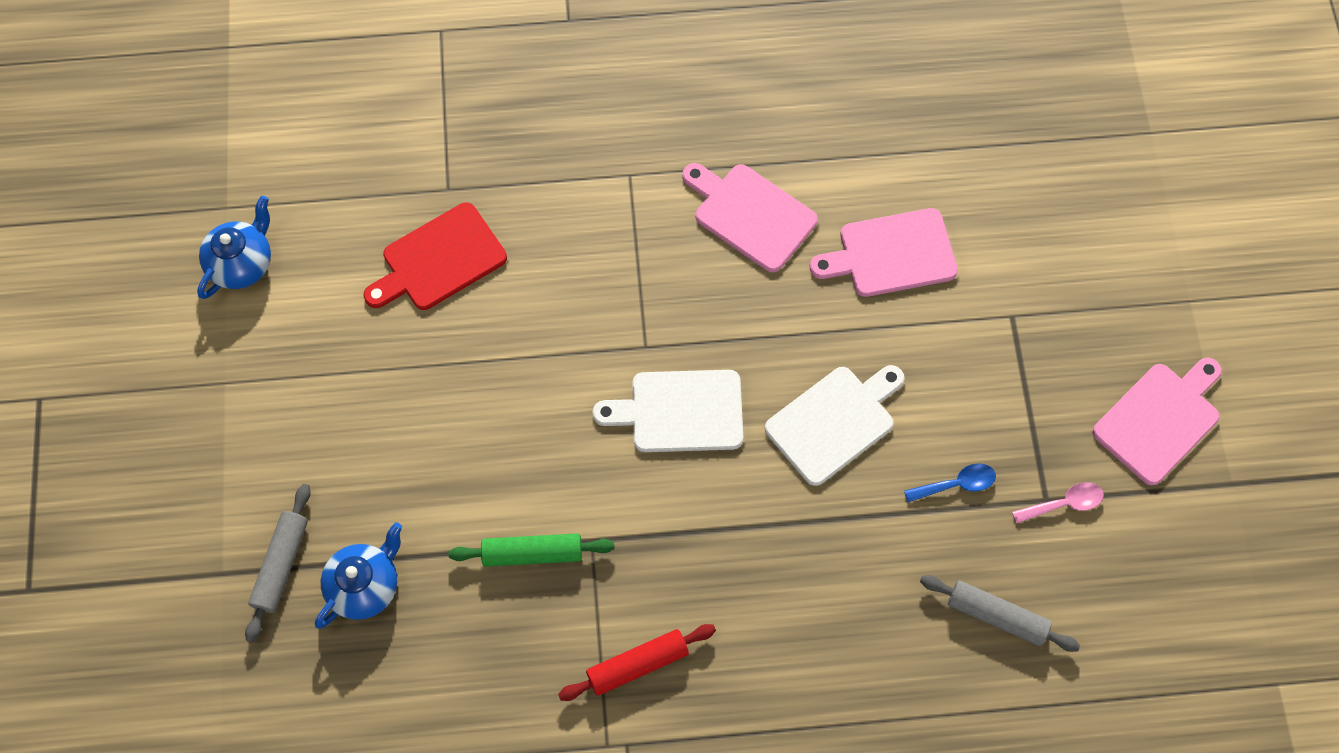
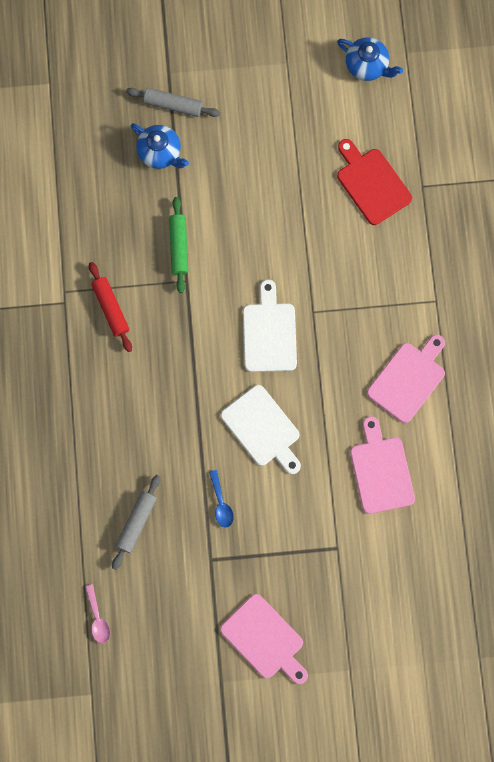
camera: 90 degrees right, 10 degrees up
(1063, 504) = (208, 570): pink spoon -> pink spoon (98, 618)

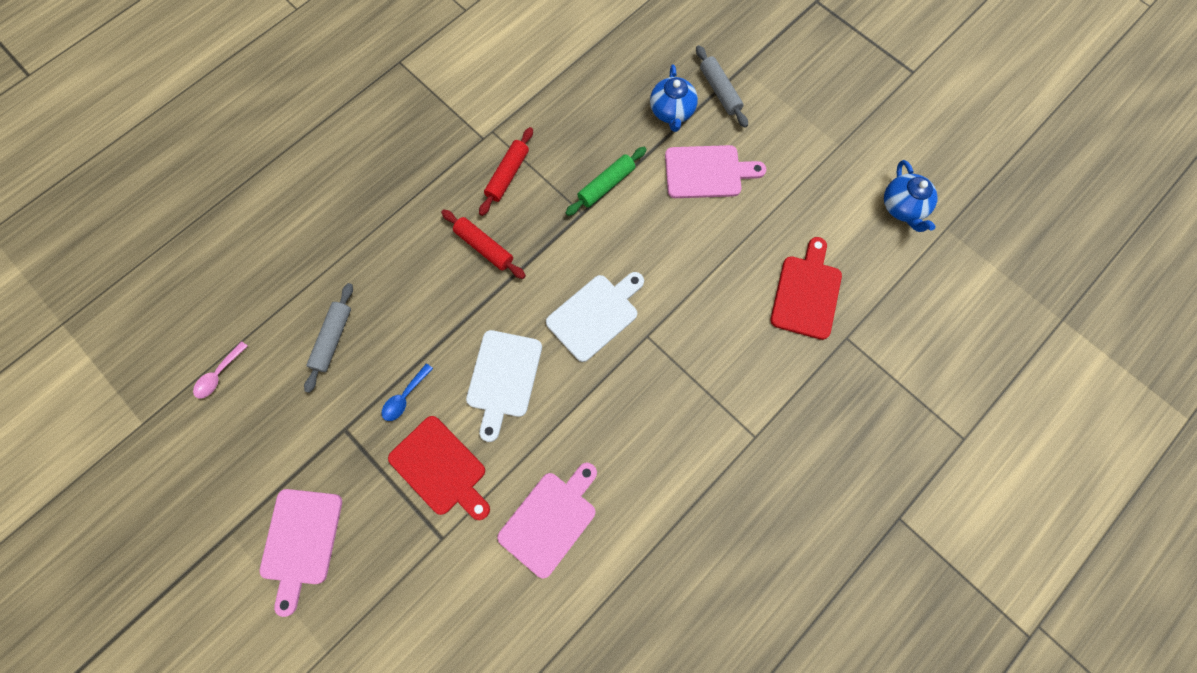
camera: 50 degrees right, 5 degrees down
(137, 522) = (333, 339): grey rolling pin -> grey rolling pin turned 60 degrees counterclockwise
(154, 368) = (484, 247): none -> red rolling pin
(290, 515) = (441, 468): none -> red cutting board
(408, 379) = (659, 472): pink cutting board -> pink cutting board (707, 172)

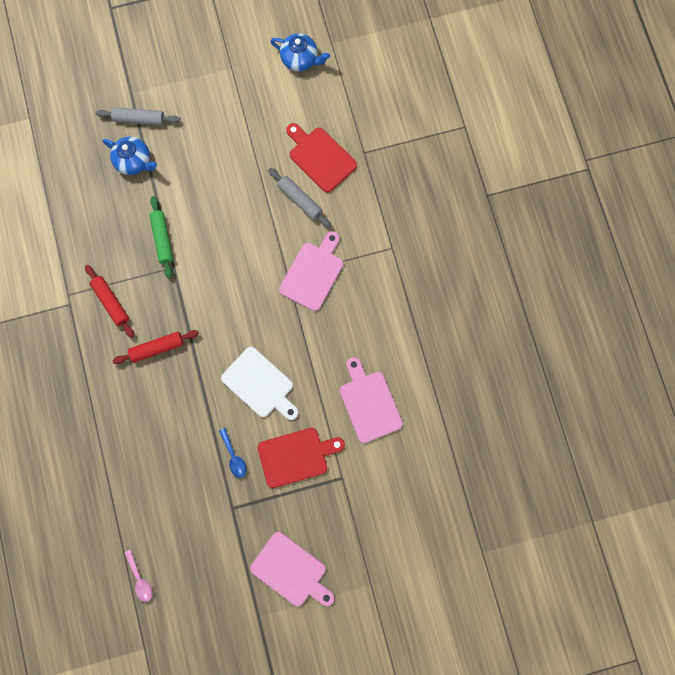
camera: 60 degrees left, 5 degrees up
(333, 339) = (162, 487): grey rolling pin -> grey rolling pin (299, 200)
(595, 315) = (252, 300): white cutting board -> none
(707, 172) = (196, 166): pink cutting board -> pink cutting board (313, 273)

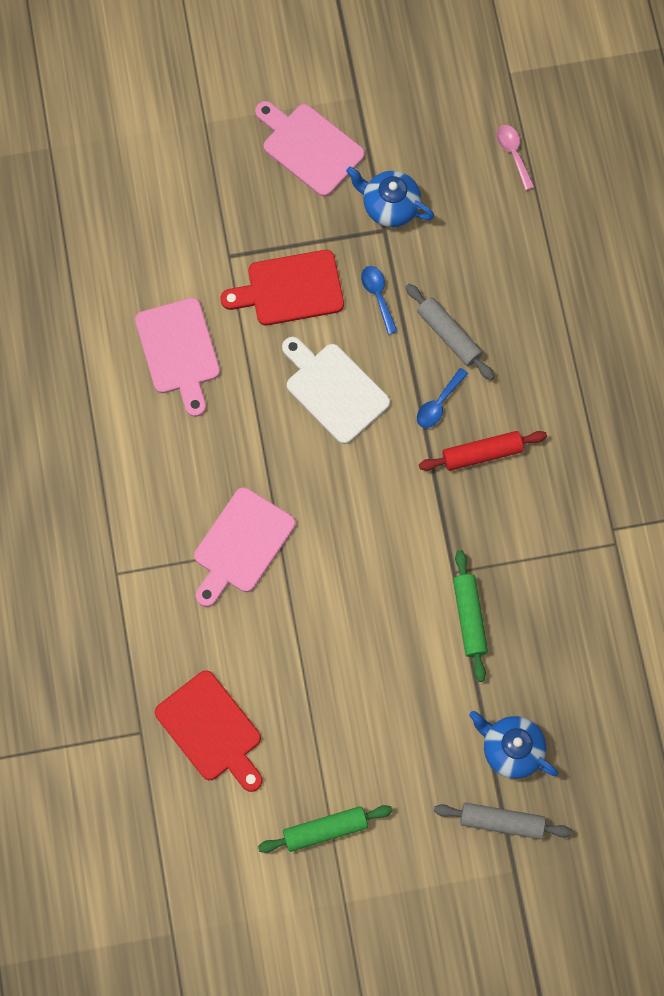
camera: 175 degrees left, 5 degrees down
(111, 302) = (550, 526): red rolling pin -> none
(188, 381) = (438, 404): none -> blue spoon
(246, 106) = (325, 830): none -> green rolling pin
(299, 200) = (251, 662): grey rolling pin -> grey rolling pin (449, 335)
(300, 59) = (227, 908): blue teapot -> blue teapot (389, 206)

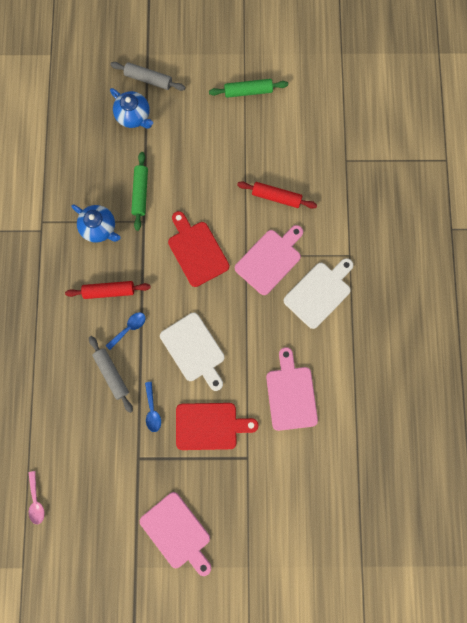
camera: 170 degrees left, 5 degrees up
(156, 506) = (319, 292): none -> white cutting board
(212, 730) = (304, 155): red cutting board -> red cutting board (196, 251)
(247, 649) = (276, 197): none -> red rolling pin
(389, 206) = (131, 476): blue teapot -> blue teapot (99, 228)

